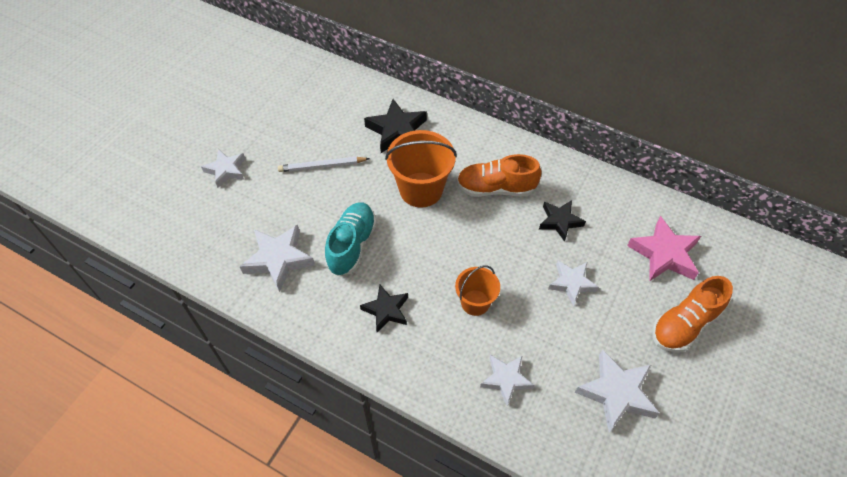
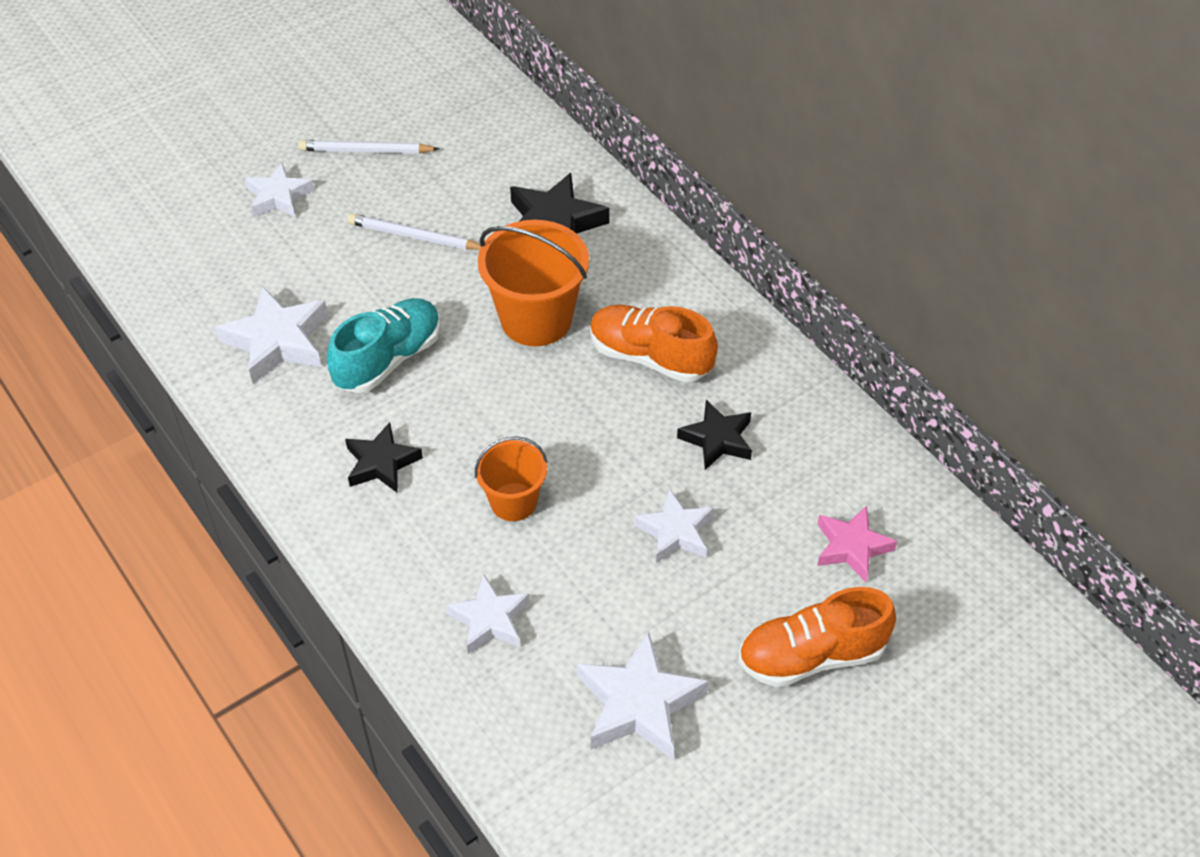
camera: 25 degrees right, 5 degrees down
(262, 125) = (366, 151): none -> white pencil
(664, 254) = (851, 547): pink star -> pink star, size x0.66

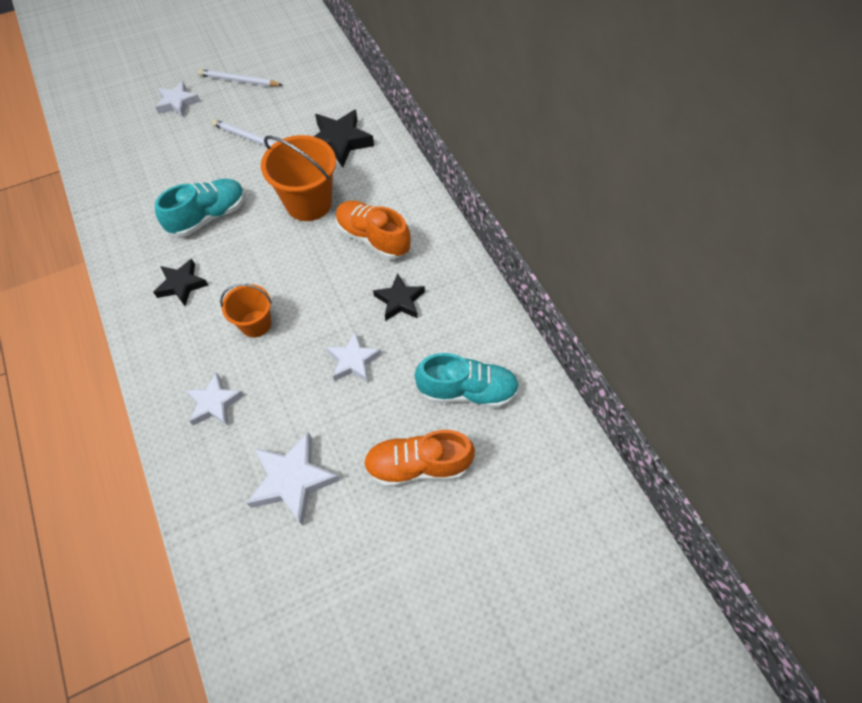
camera: 10 degrees right, 10 degrees up
(277, 341) = (145, 195): white star -> none
(851, 547) = (467, 390): pink star -> turquoise shoe

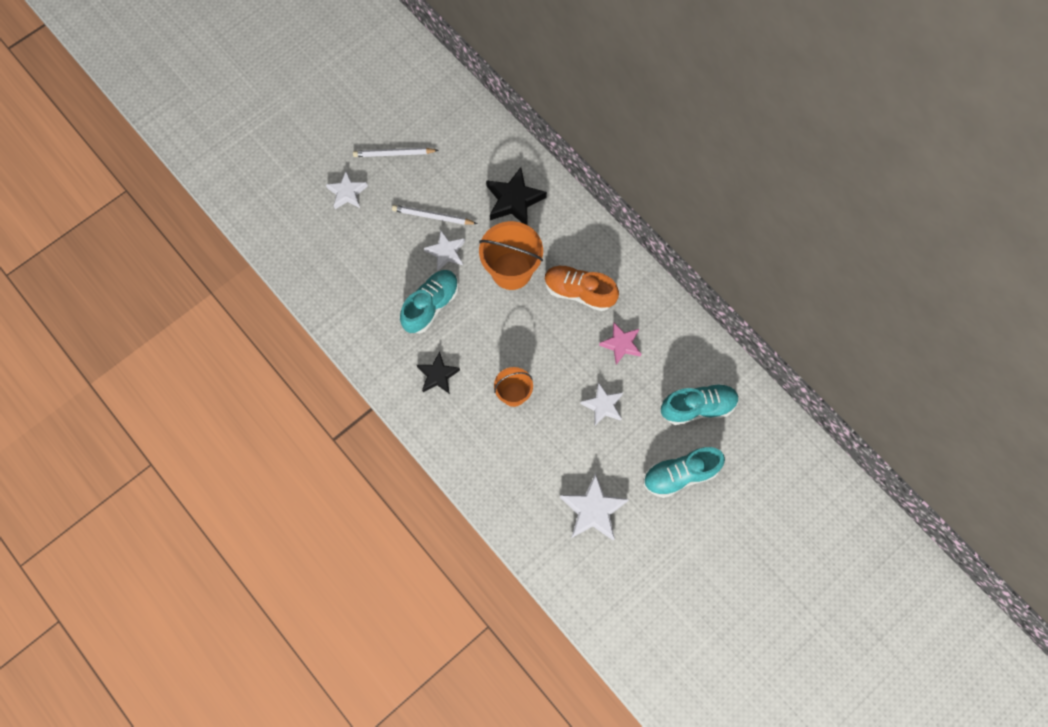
camera: 15 degrees left, 10 degrees up
(214, 403) = (510, 468): white star -> white star (446, 252)
(400, 301) = (621, 344): black star -> pink star
(417, 465) = (680, 475): orange shoe -> turquoise shoe

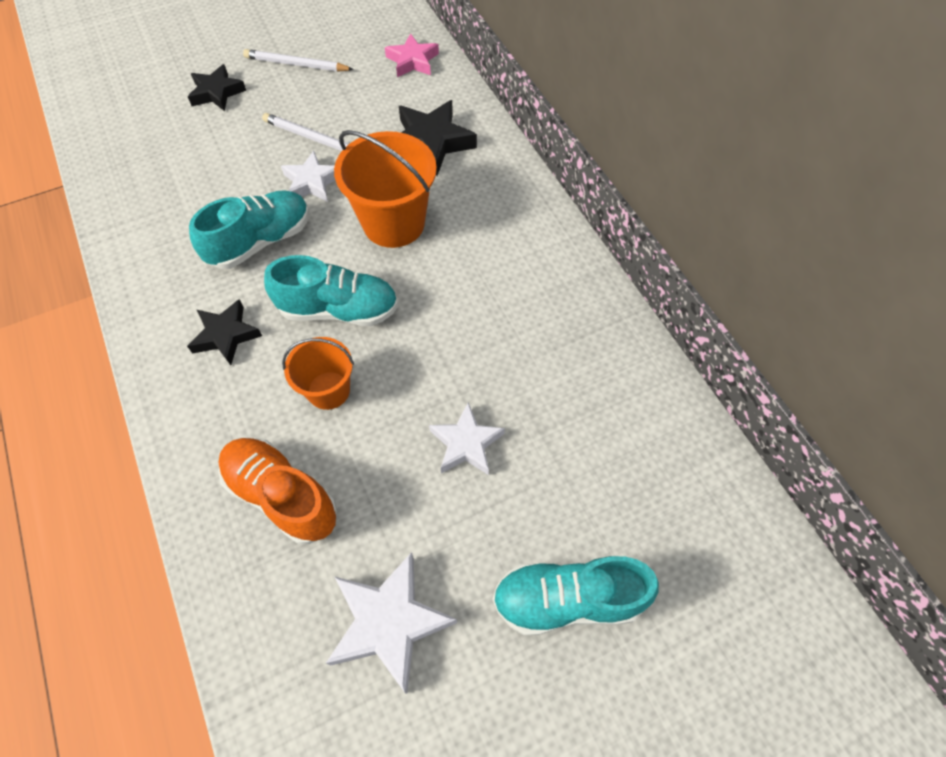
camera: 15 degrees right, 10 degrees down
(347, 193) = (217, 92): white star -> black star
(579, 292) = (482, 271): orange shoe -> orange shoe (282, 495)
(621, 344) = (525, 357): pink star -> pink star (412, 61)
(698, 407) = (628, 487): turquoise shoe -> turquoise shoe (339, 309)

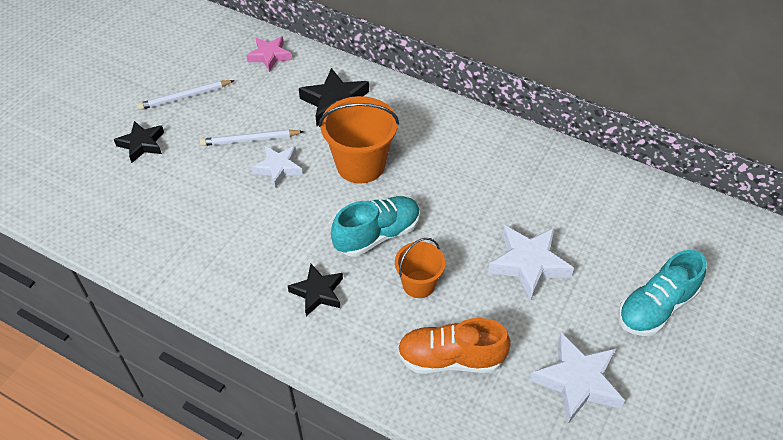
camera: 35 degrees left, 10 degrees down
(261, 241) = (281, 223): turquoise shoe -> none
(466, 444) = (528, 264): white star -> white star, size x1.51

